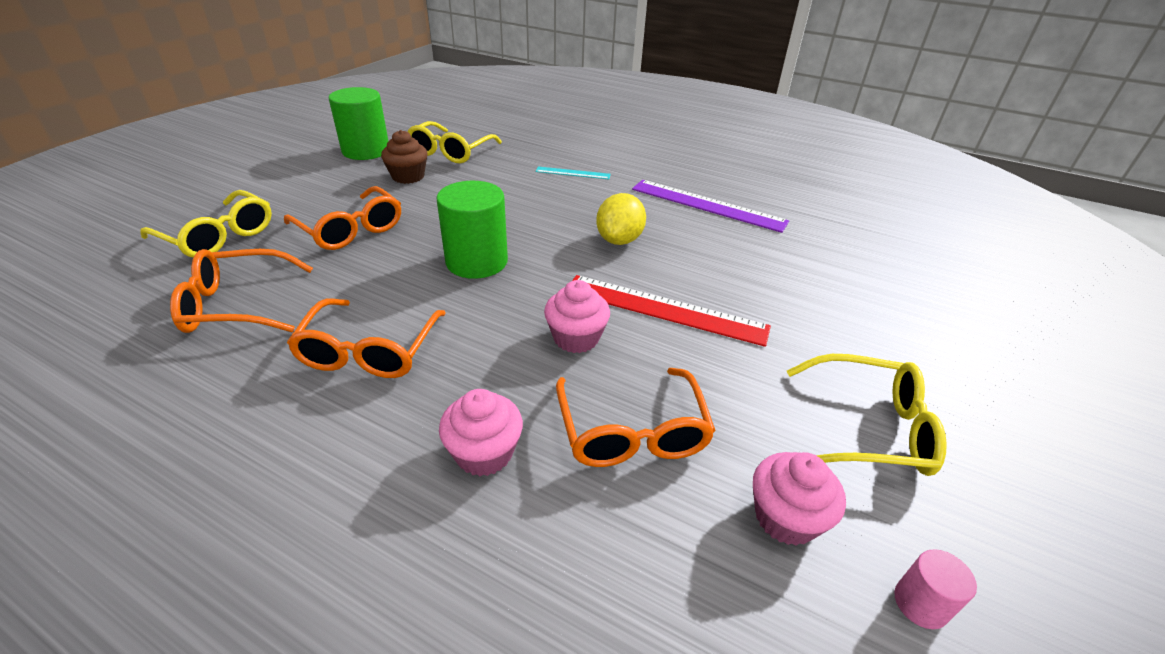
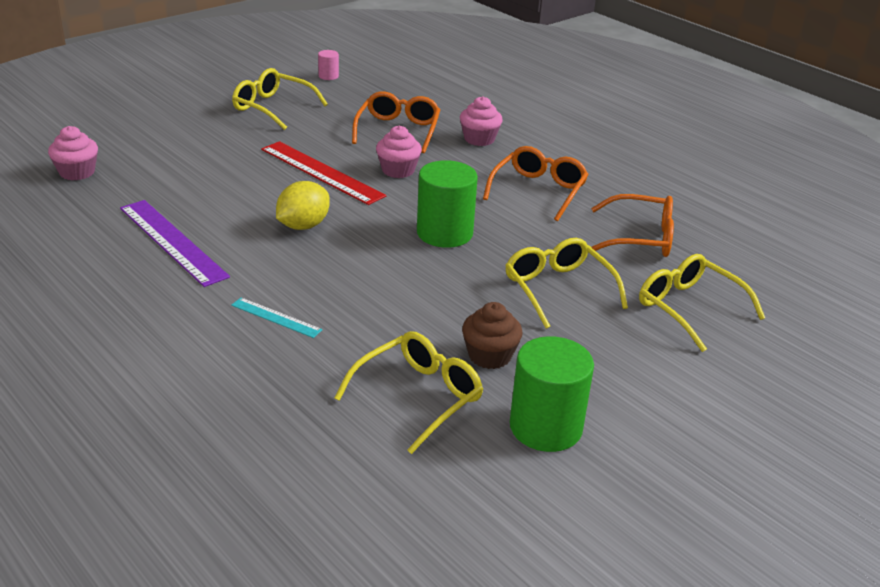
camera: 160 degrees left, 5 degrees down
(351, 229) = (558, 289): orange glasses -> yellow glasses
(785, 517) = (353, 98): pink cupcake -> pink cupcake (77, 172)

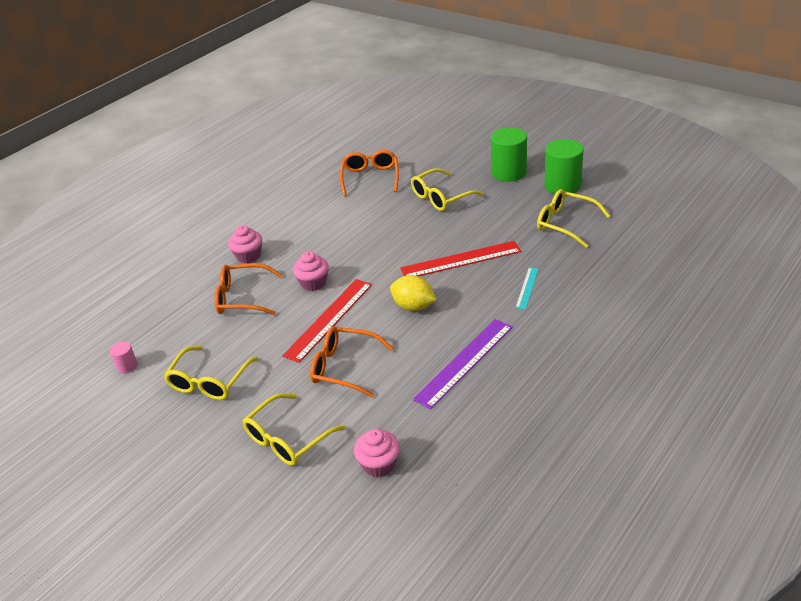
camera: 95 degrees left, 5 degrees up
(379, 276) = (460, 260): none -> red ruler
(444, 233) = (396, 246): green cylinder -> green cylinder (509, 172)
(489, 356) = (517, 209): brown cupcake -> none
(538, 191) = (324, 219): orange glasses -> orange glasses (344, 367)
(689, 308) = (438, 158): yellow glasses -> yellow glasses (287, 439)

